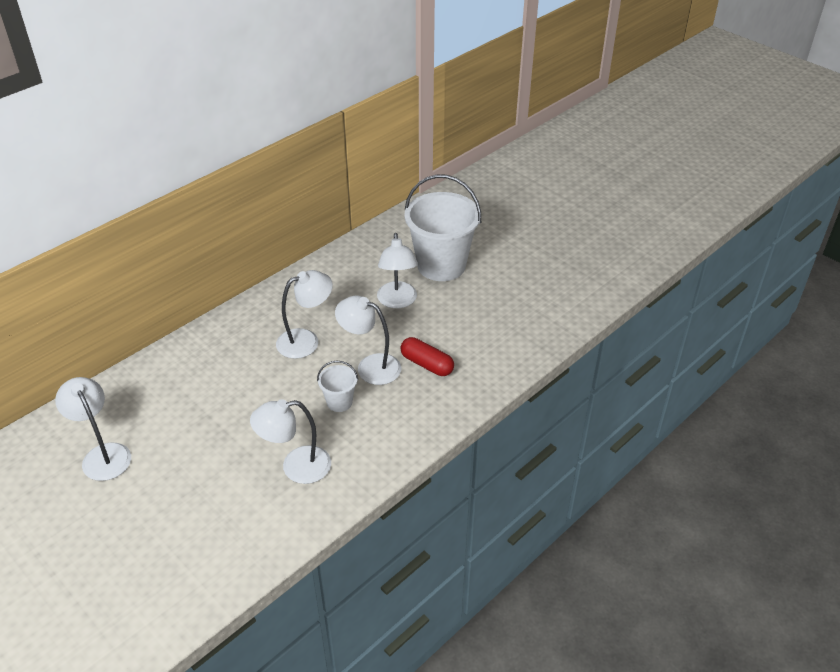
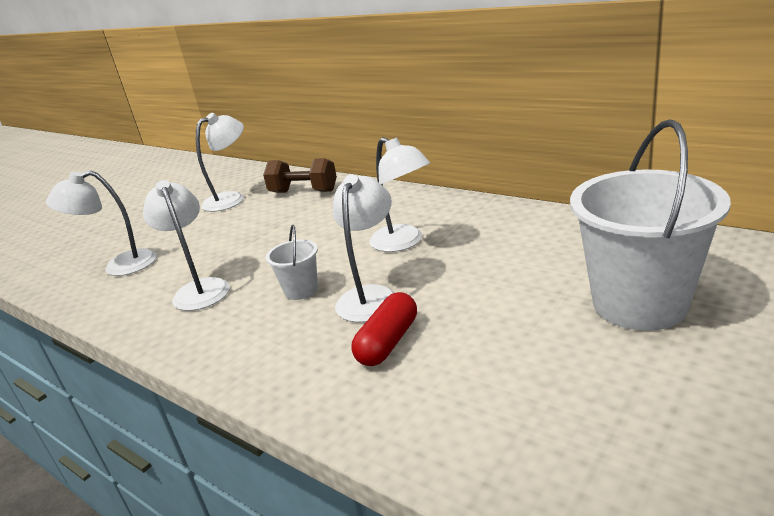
camera: 85 degrees right, 15 degrees down
(143, 394) = (303, 192): none -> brown dumbbell
(397, 301) = (516, 285): white lamp -> white lamp (119, 266)

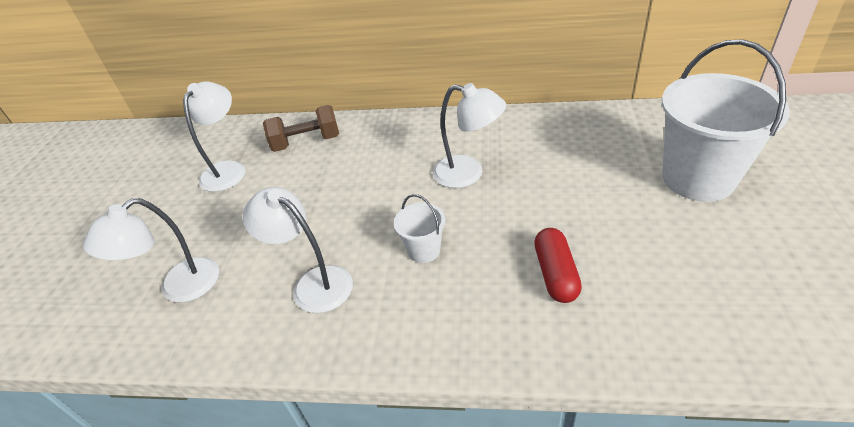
camera: 30 degrees left, 15 degrees up
(371, 296) = (495, 235): white lamp -> none

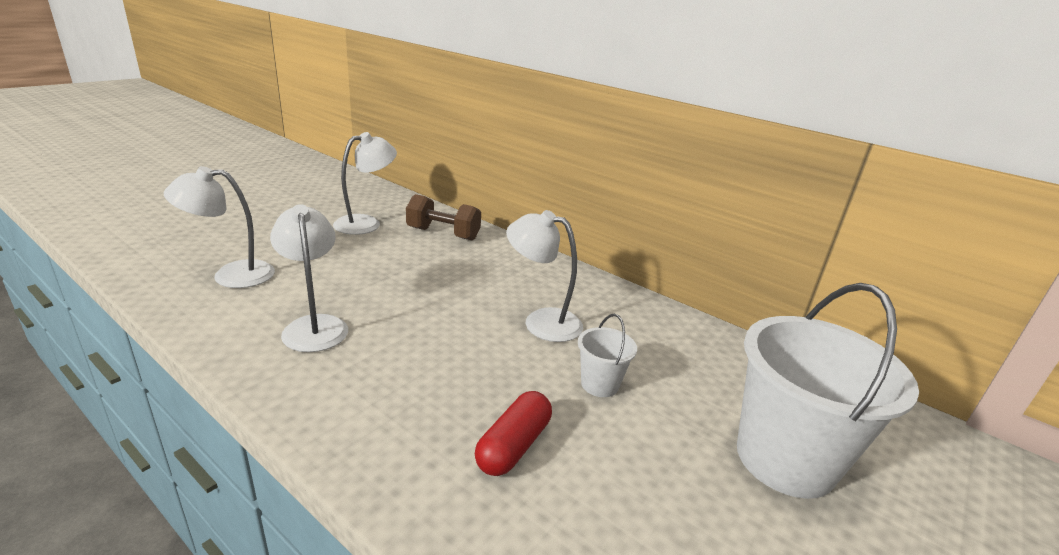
camera: 25 degrees right, 15 degrees down
(424, 250) = (425, 354): white bucket -> white bucket (599, 384)
(468, 174) = (541, 321): white lamp -> white lamp turned 150 degrees clockwise

